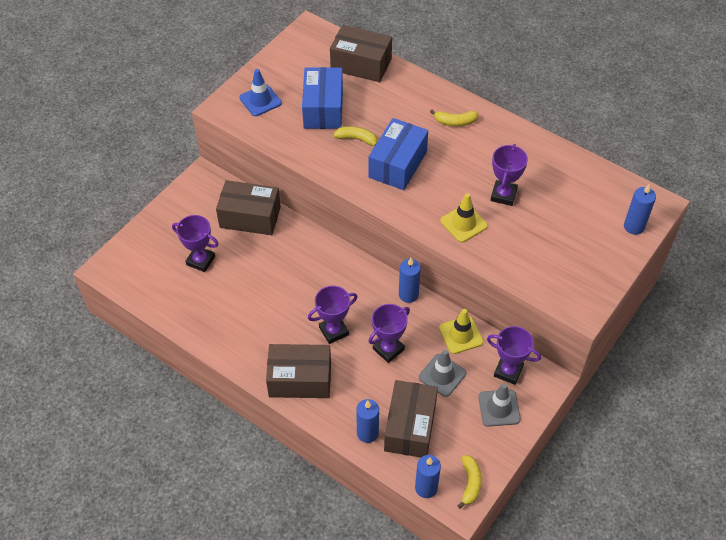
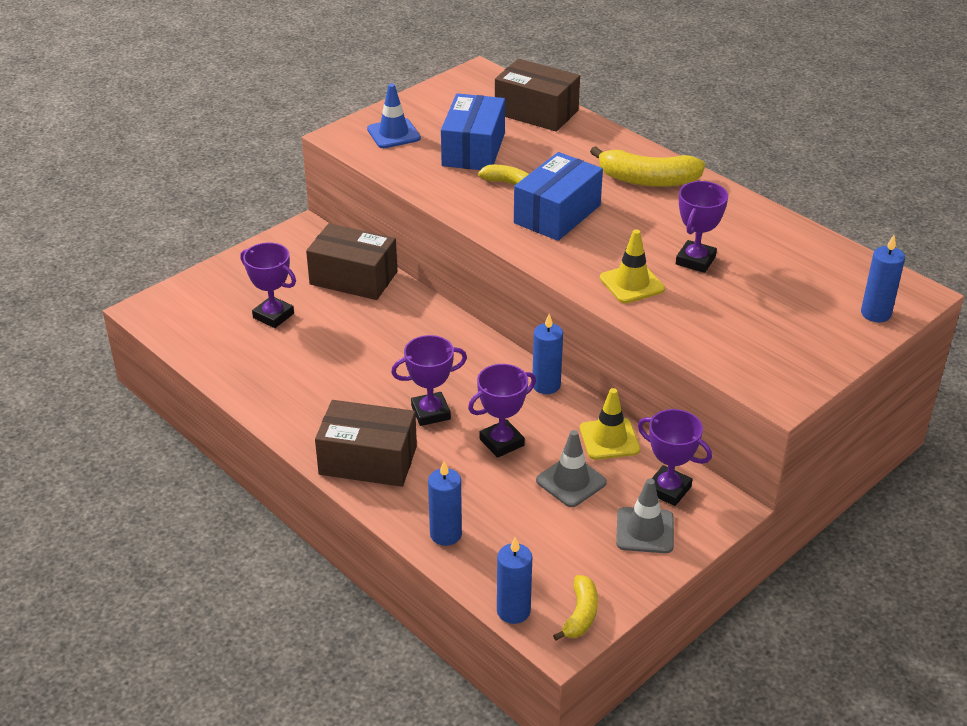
camera: 10 degrees right, 15 degrees down
(410, 427) = (509, 535): brown box -> none
(455, 122) = (647, 180): yellow banana -> yellow banana, size x1.74

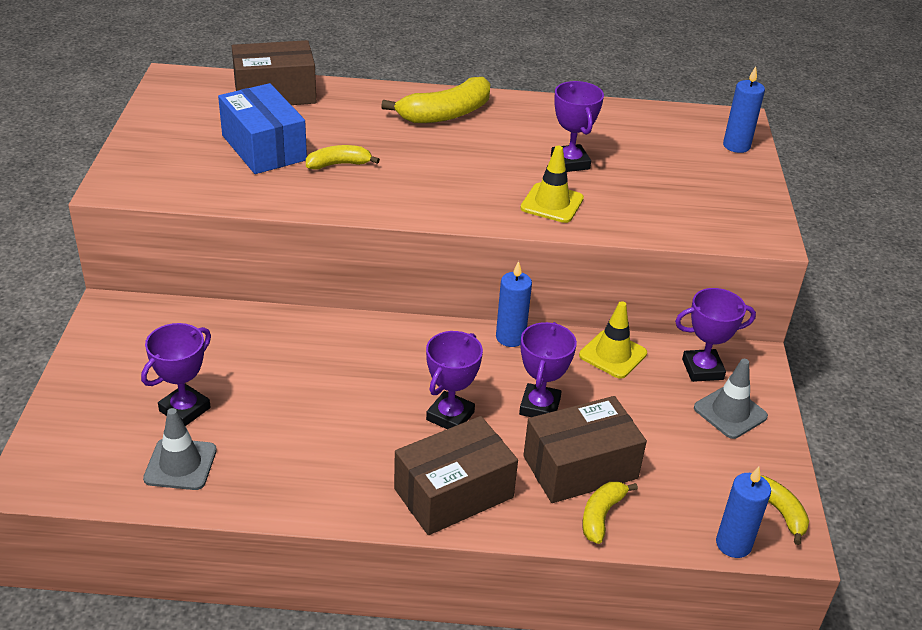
camera: 45 degrees left, 0 degrees up
(273, 316) = (185, 409): purple trophy -> purple trophy turned 45 degrees counterclockwise
(353, 278) = (220, 331): brown box -> brown box (580, 467)
(393, 134) = (166, 163): blue traffic cone -> none
(445, 534) = (601, 516): blue candle -> yellow banana
(557, 214) = (414, 173): blue box -> none
(571, 481) = (632, 406): grey traffic cone -> grey traffic cone (180, 464)

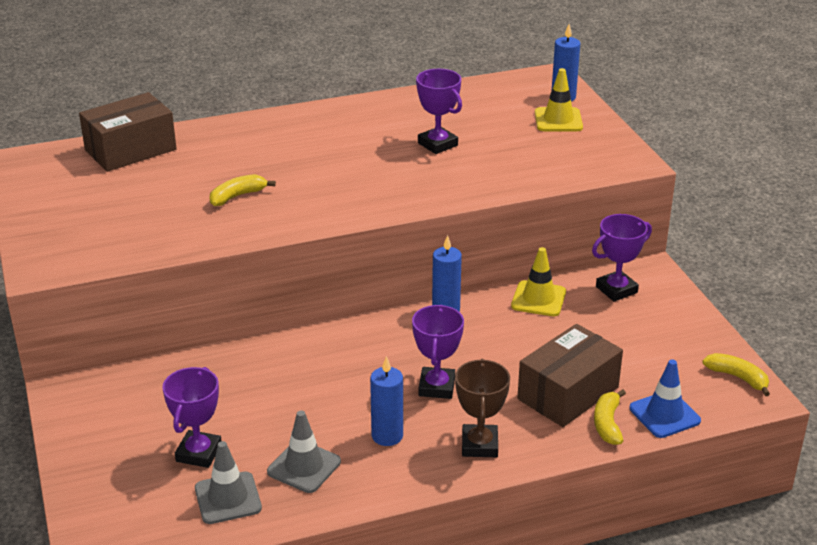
camera: 20 degrees left, 5 degrees down
(264, 148) = (157, 199): blue box -> none
(445, 114) = (301, 130): yellow banana -> none
(453, 493) = (479, 445): brown box -> brown trophy
(539, 406) = (505, 357): purple trophy -> none
(552, 203) = (445, 181): yellow traffic cone -> yellow traffic cone (558, 120)
(670, 526) = (664, 414): none -> blue traffic cone
(730, 412) = (657, 316): grey traffic cone -> grey traffic cone (304, 467)
(733, 544) = (719, 412): blue candle -> blue candle (387, 436)

